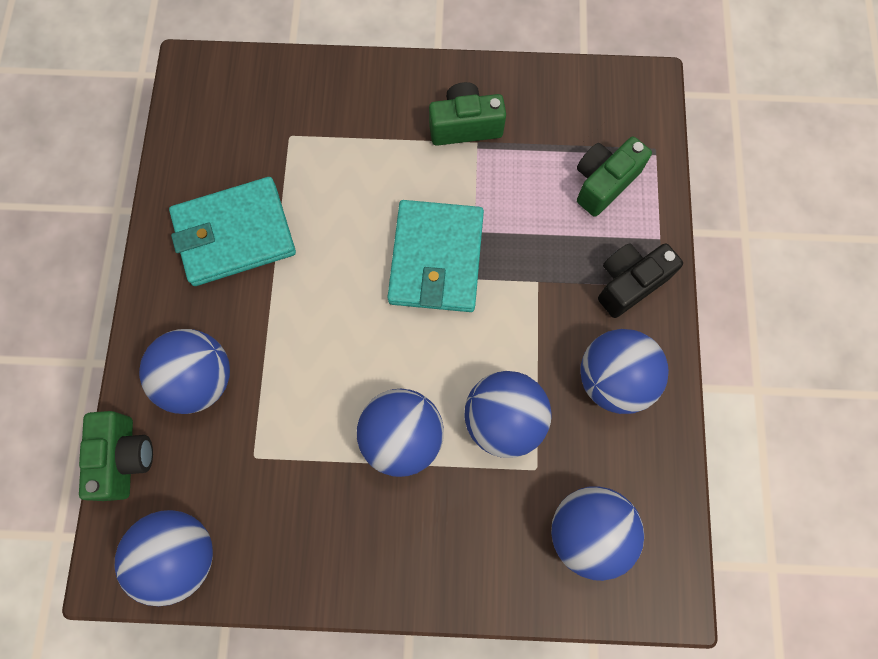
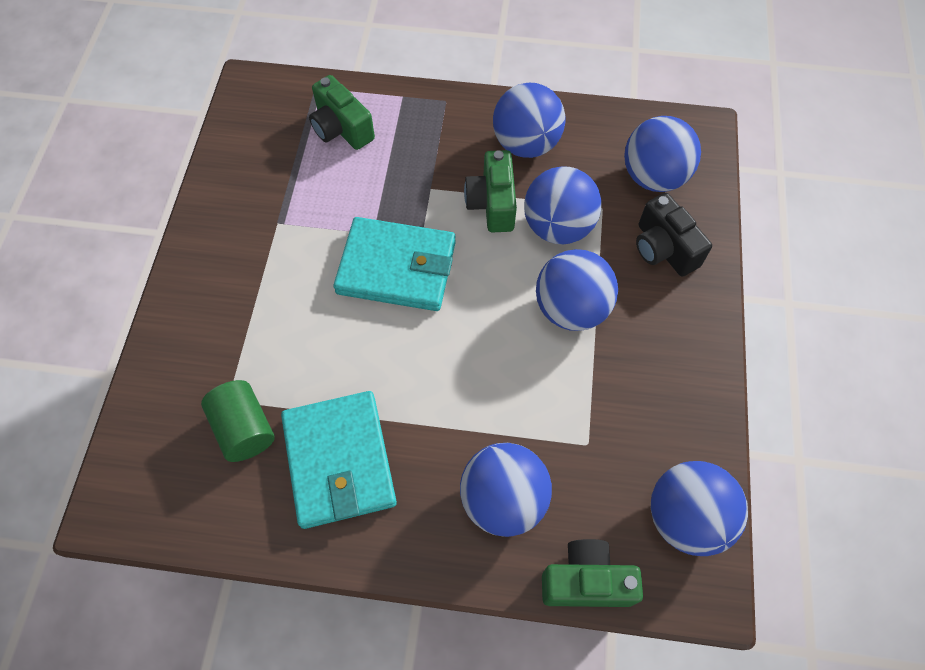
camera: 85 degrees left, 10 degrees down
(263, 153) = (244, 428): none -> green cylinder
(465, 126) = (257, 231): green camera -> green camera (492, 204)
(629, 283) = (441, 122): black camera -> black camera (663, 249)

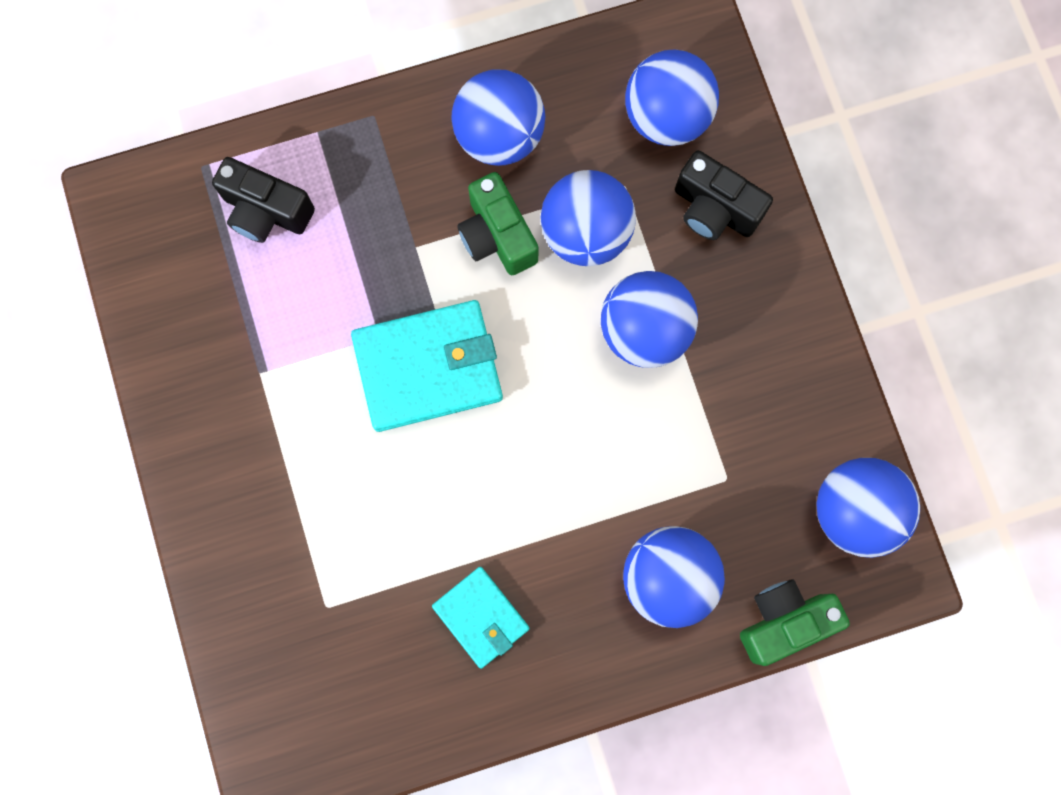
camera: 25 degrees left, 15 degrees up
(244, 428) = (362, 630): green cylinder -> none
(339, 461) = (481, 617): turquoise wallet -> turquoise wallet, size x0.59
(341, 128) = (266, 211): green camera -> black camera

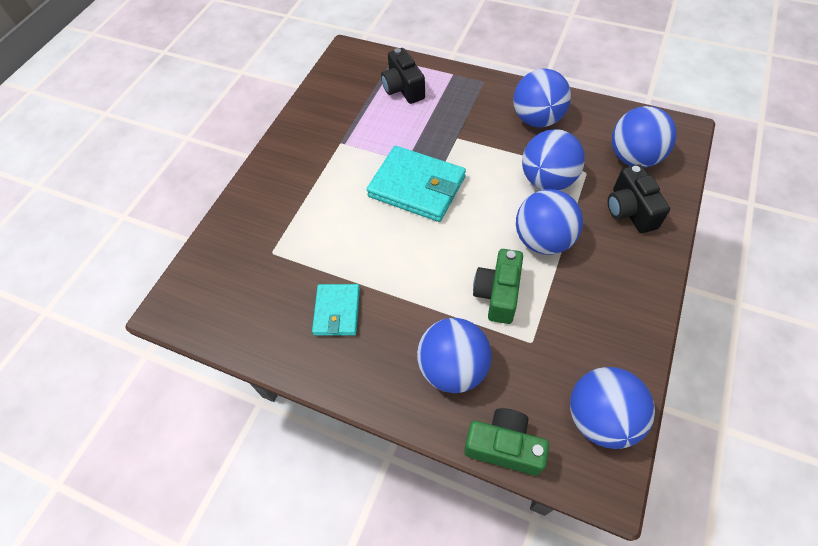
camera: 45 degrees right, 20 degrees down
(497, 236) = (500, 155): green camera -> green camera (498, 294)

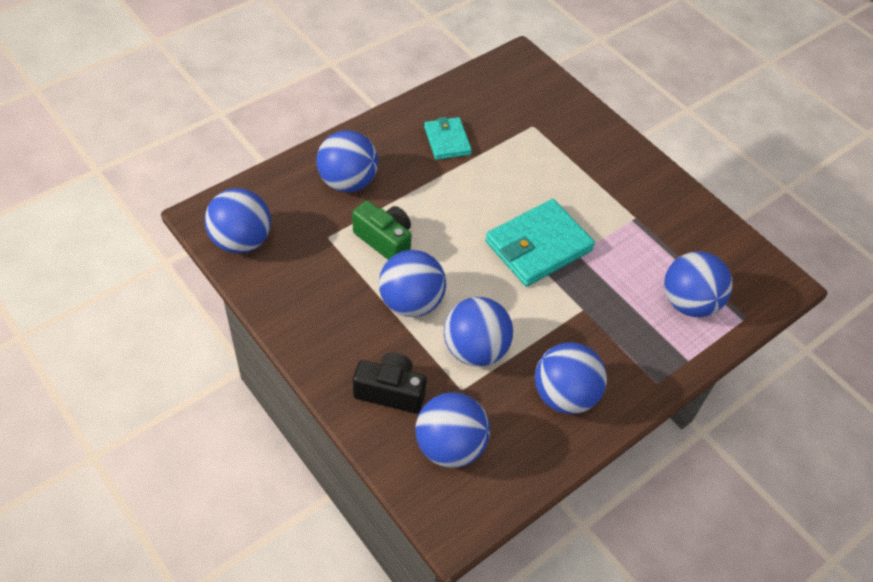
camera: 110 degrees right, 5 degrees down
(337, 311) = (447, 141): turquoise wallet -> turquoise wallet turned 45 degrees clockwise
(403, 88) = (688, 303): black camera -> blue ball
(504, 446) = (271, 179): green camera -> none

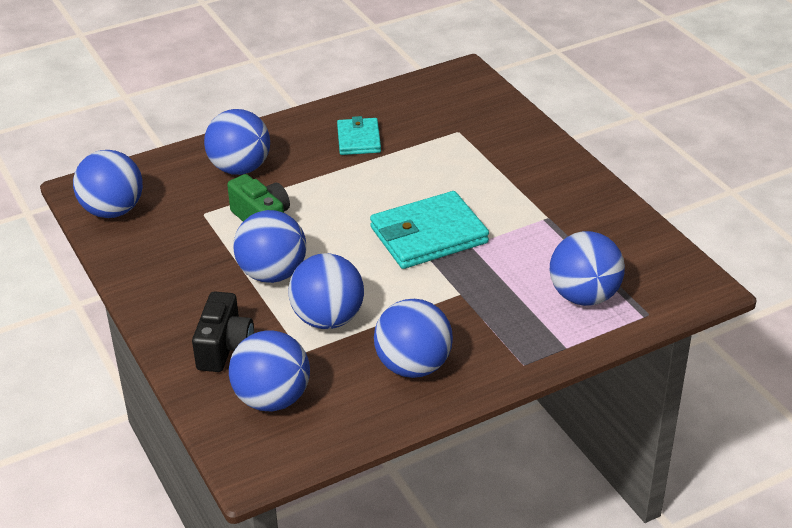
camera: 15 degrees right, 15 degrees down
(390, 391) = (224, 347): black camera -> black camera turned 75 degrees clockwise

